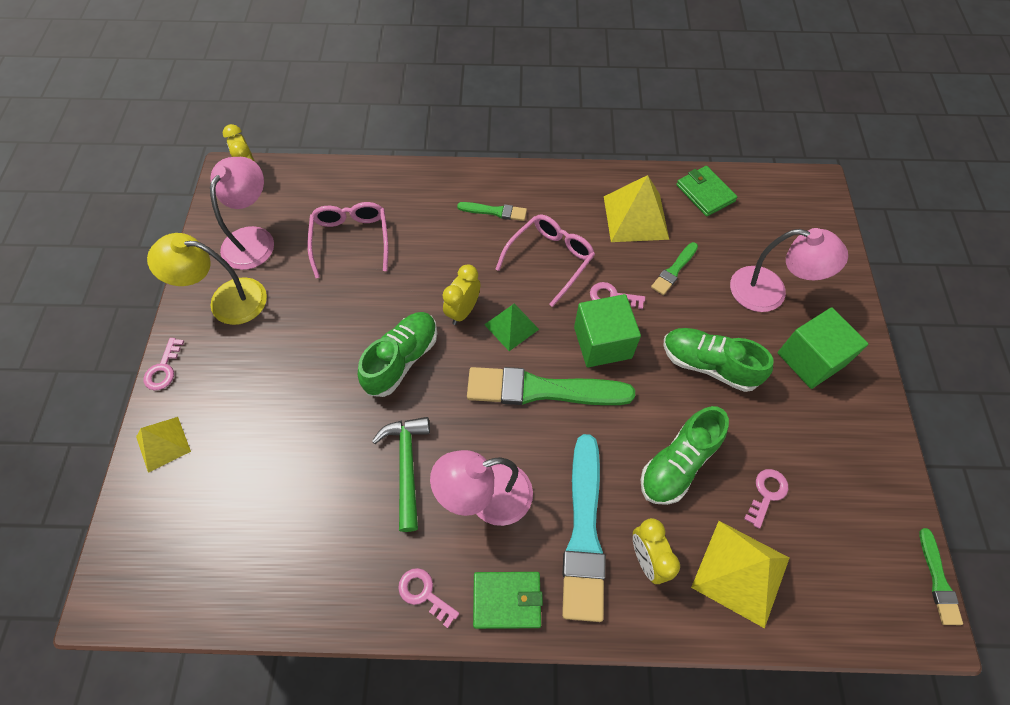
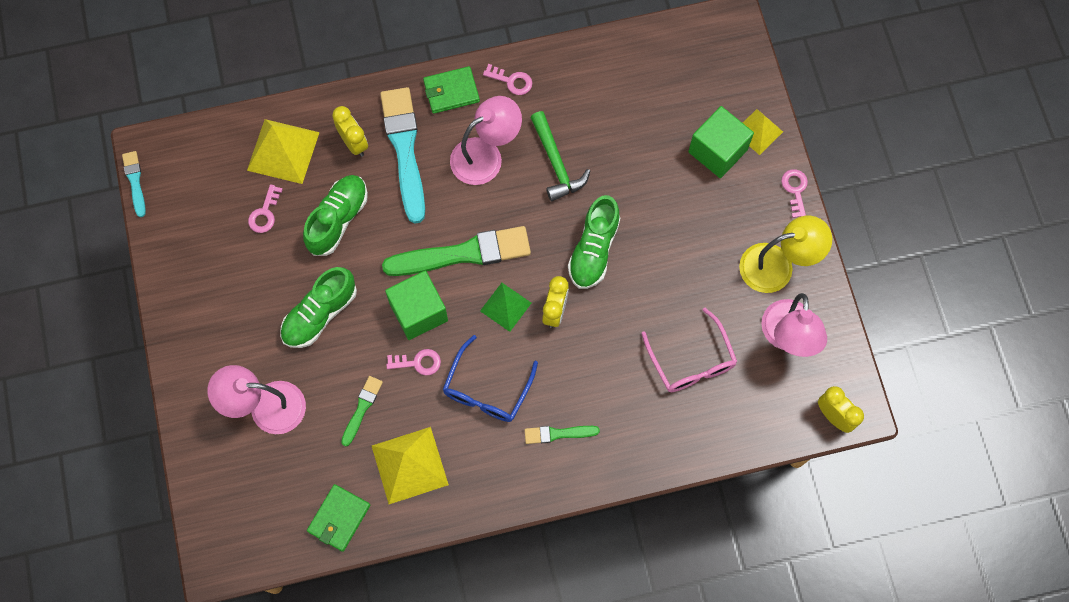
camera: 165 degrees right, 10 degrees up
(549, 260) = (487, 388): pink glasses -> blue glasses
(705, 193) = (339, 518): green wallet -> green wallet turned 75 degrees clockwise
(708, 365) = (320, 314): green shoe -> green shoe turned 120 degrees clockwise
(810, 359) = (227, 343): green cube -> green cube (717, 151)
(938, 580) = (135, 182): green brush -> turquoise brush

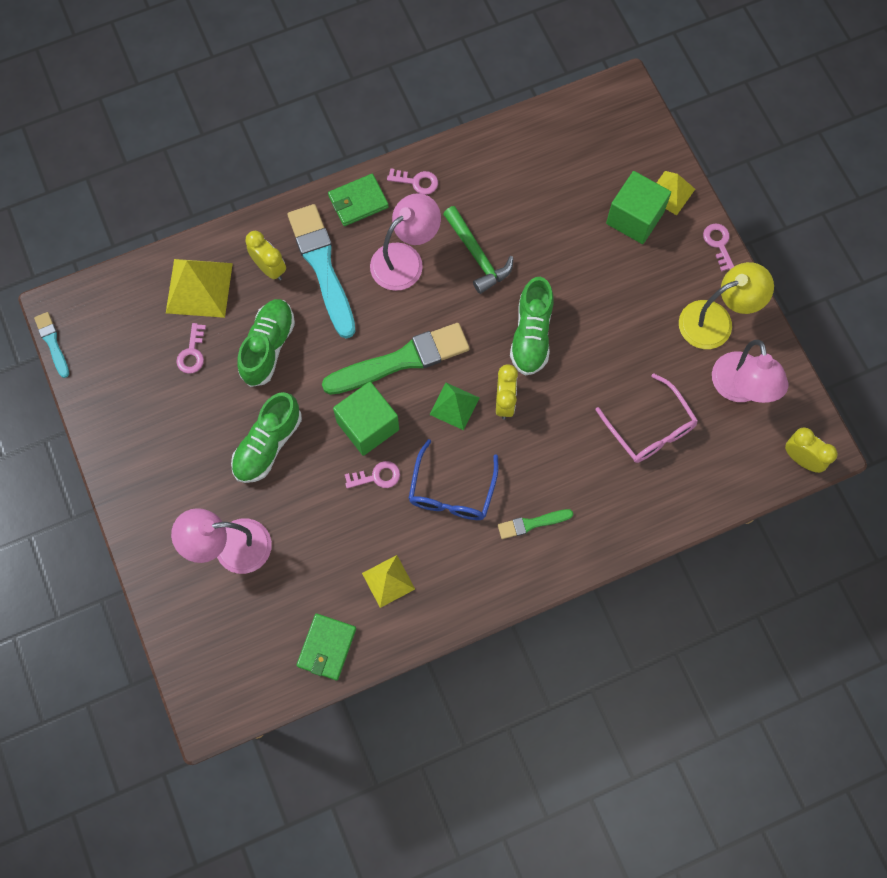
camera: 10 degrees left, 0 degrees up
(362, 409) = (329, 532): green brush -> none
(409, 465) = (388, 581): yellow pyramid -> yellow pyramid, size x0.62

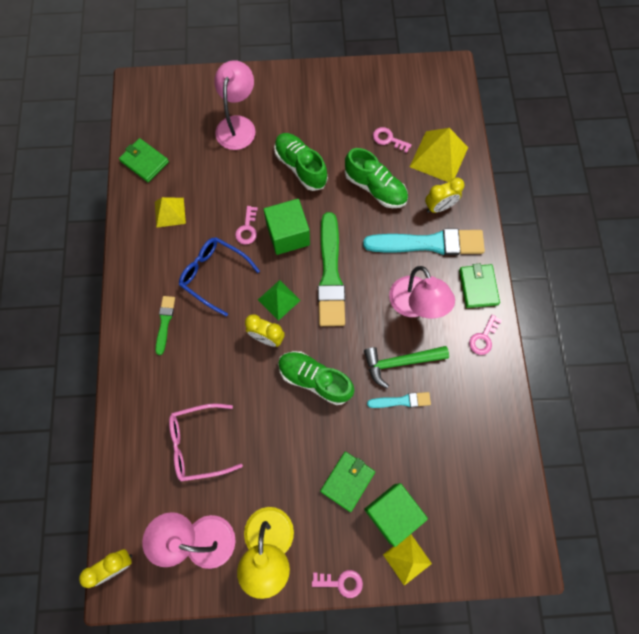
camera: 110 degrees right, 0 degrees up
(52, 343) = (426, 60): turquoise brush -> turquoise brush (401, 401)
(623, 268) = (347, 481): none -> green wallet

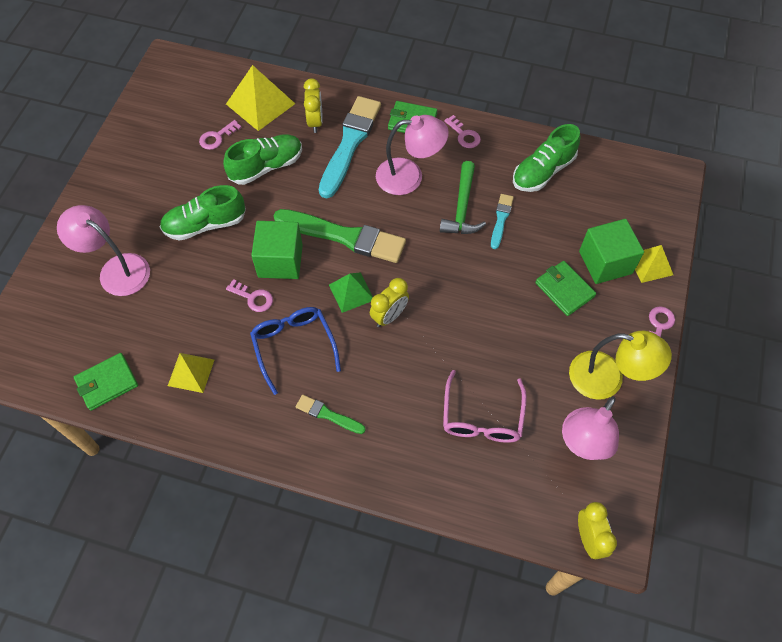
camera: 70 degrees left, 10 degrees down
(214, 275) = (294, 347): blue glasses -> blue glasses turned 105 degrees clockwise
(314, 379) = (452, 286): green shoe -> green shoe (543, 171)

